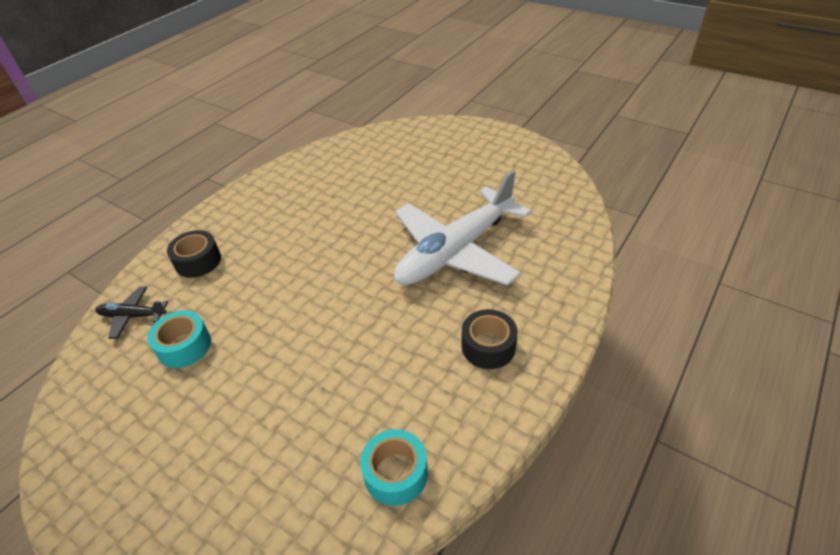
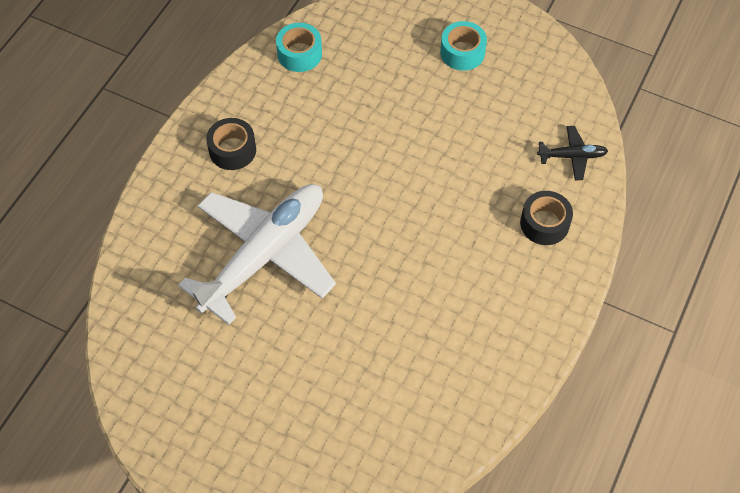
camera: 170 degrees right, 15 degrees up
(184, 346) = (504, 131): turquoise tape -> turquoise tape (462, 52)

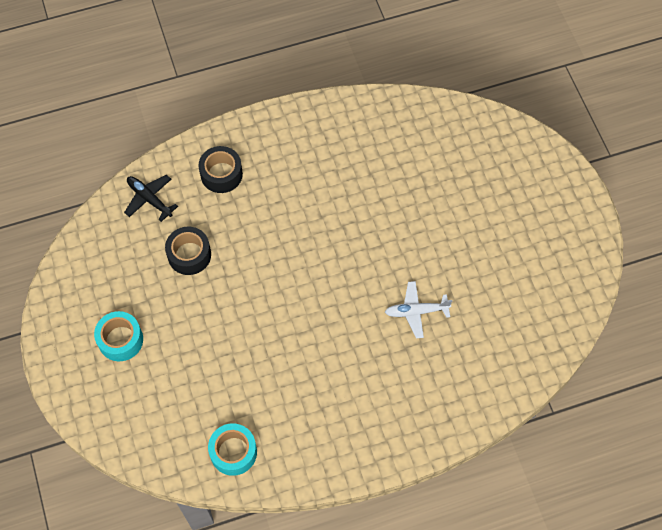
camera: 135 degrees left, 5 degrees up
(232, 150) = (363, 412): black tape -> black tape (189, 255)
(264, 254) = (416, 311): white plane -> white plane, size x0.41

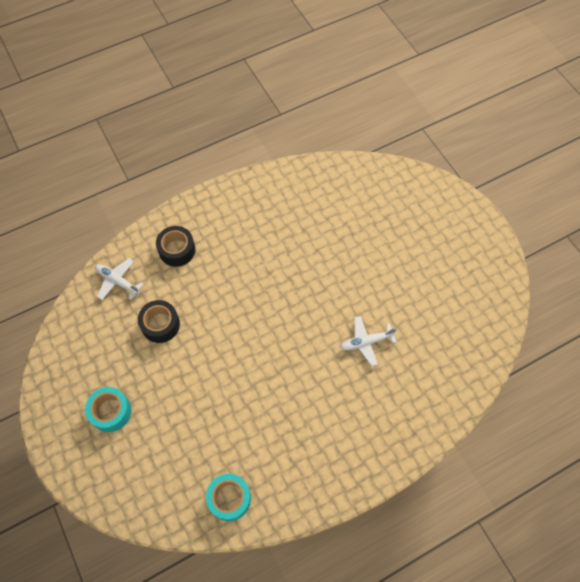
camera: 10 degrees left, 0 degrees up
(149, 199) = (117, 281): black plane -> white plane

